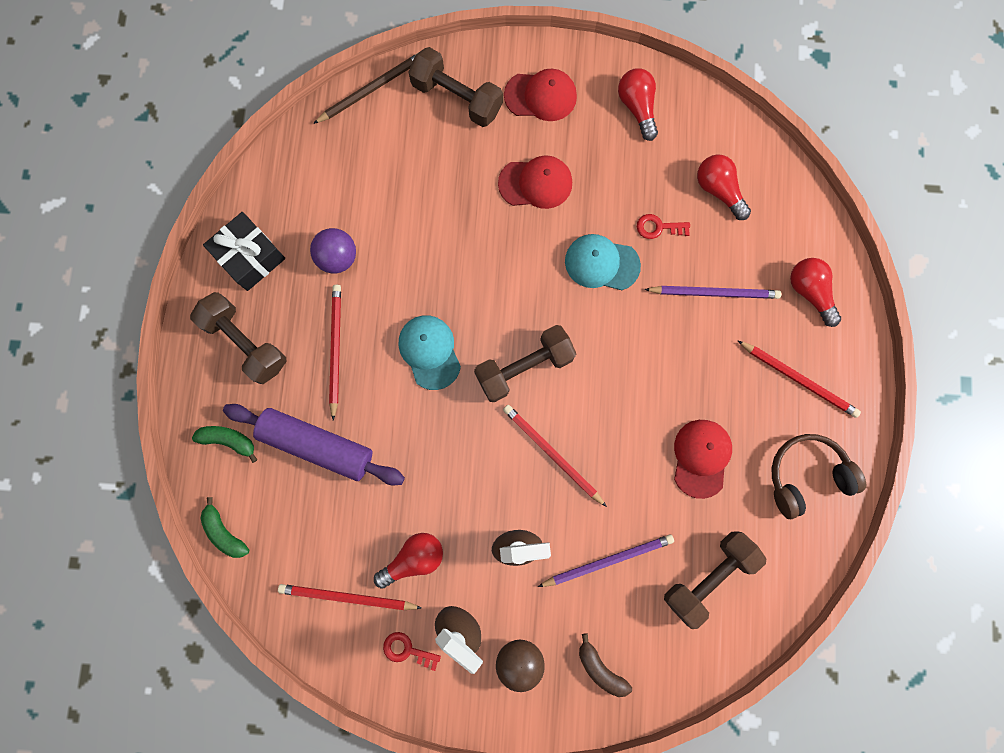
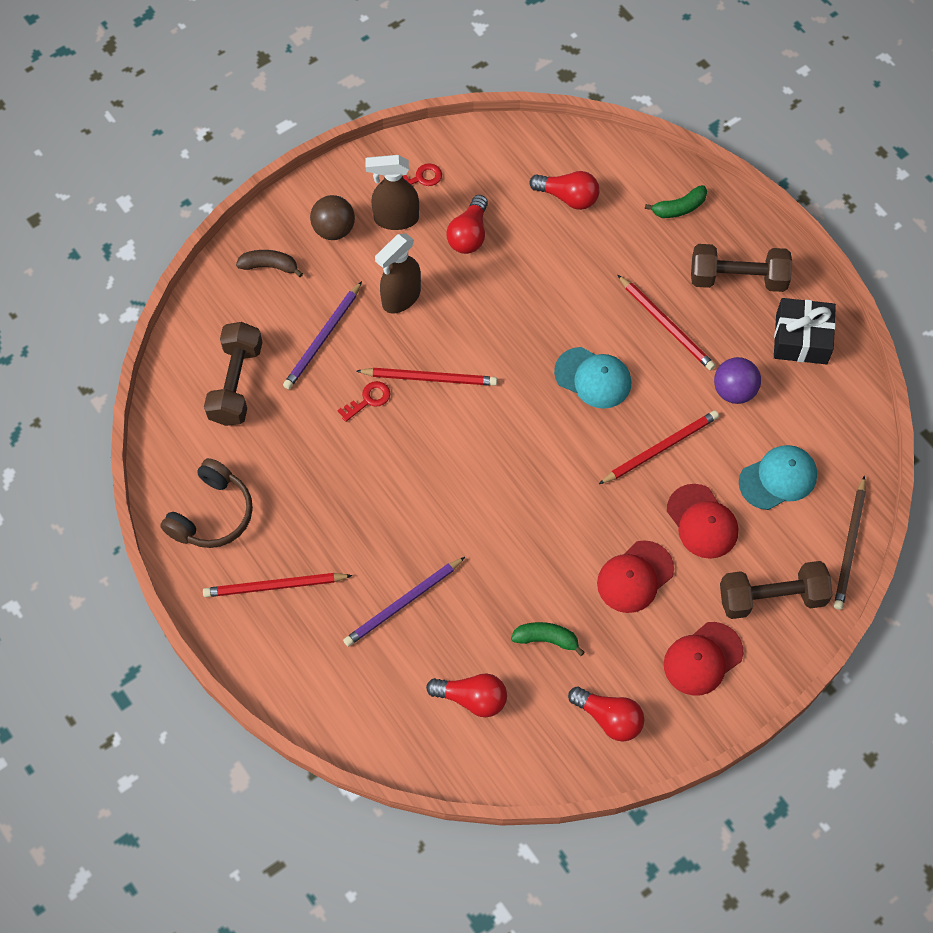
camera: 140 degrees right, 15 degrees down
(225, 532) = (620, 153): green banana -> green banana (546, 639)
(317, 445) = (612, 252): purple rolling pin -> none
(347, 597) = (493, 178): red pencil -> red pencil (660, 448)
(524, 367) = (508, 423): brown dumbbell -> none
(601, 263) = (519, 553): turquoise cap -> turquoise cap (778, 478)
(658, 227) = (497, 622): red key -> red key (368, 400)
(701, 458) = (309, 463): red cap -> red cap (702, 522)
(809, 292) = (320, 669): red light bulb -> red light bulb (568, 197)

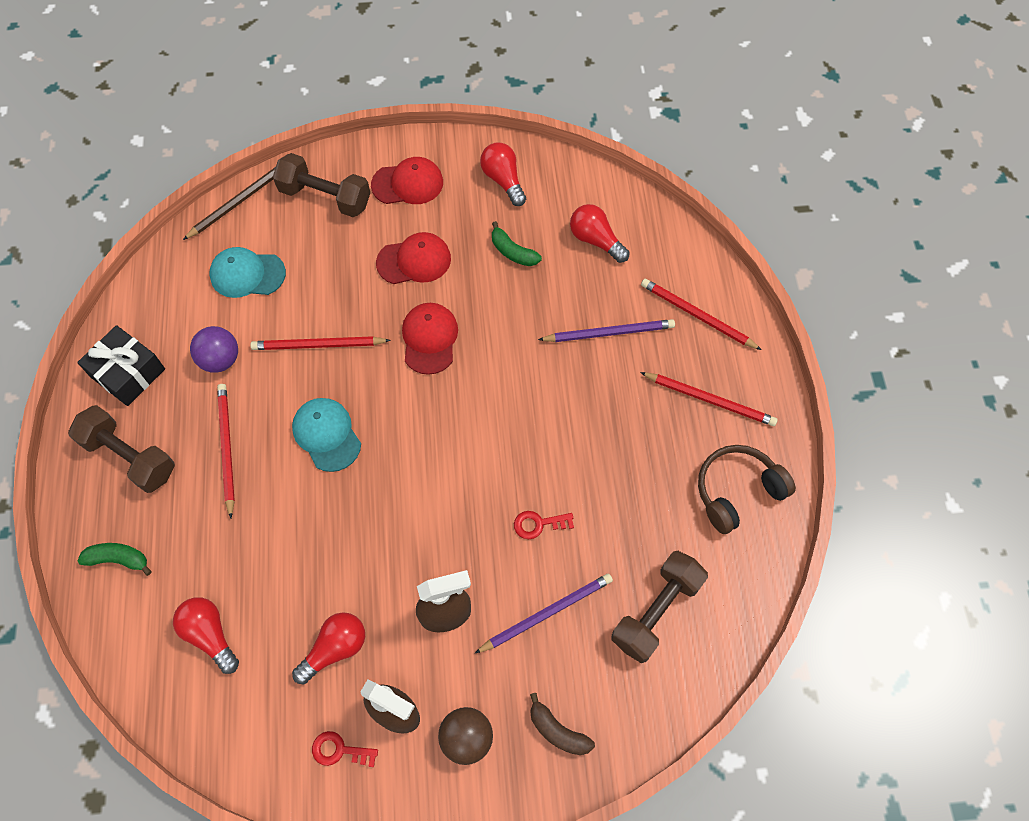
camera: 150 degrees left, 0 degrees up
(430, 378) = (470, 514): red pencil -> red pencil (697, 315)
(702, 522) = (332, 273): red cap -> red cap (429, 339)

